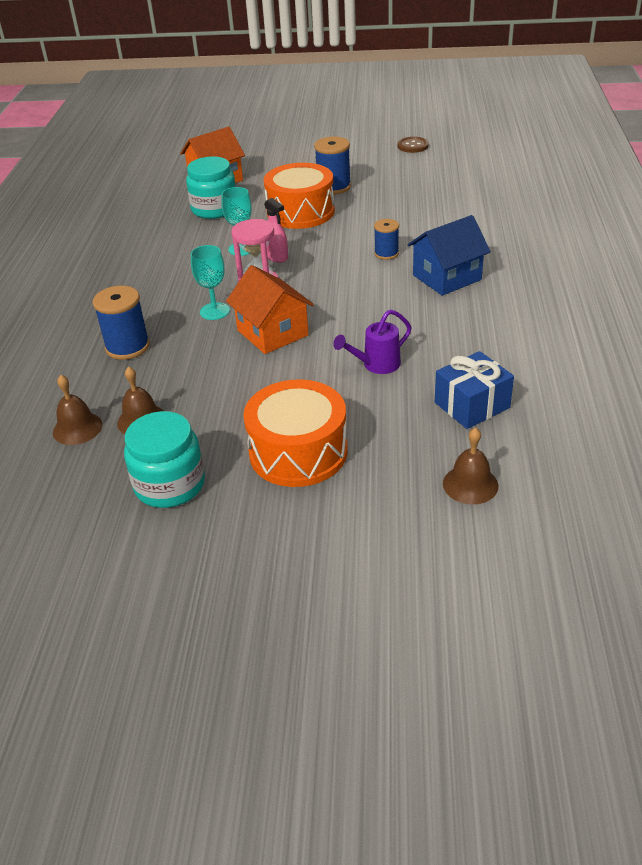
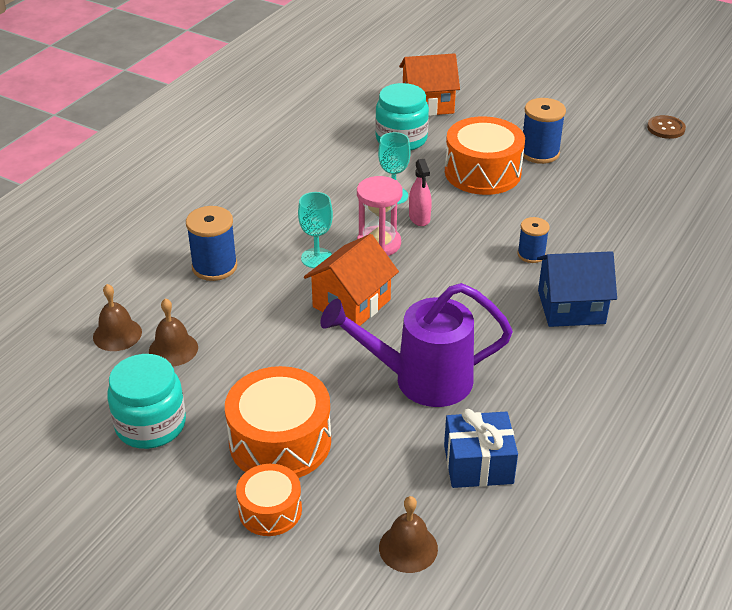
camera: 25 degrees right, 0 degrees up
(272, 333) = (351, 303): orange house -> orange house turned 45 degrees clockwise
(334, 505) = (270, 510): none -> orange drum
(377, 365) = (421, 380): purple watering can -> purple watering can, size x1.90

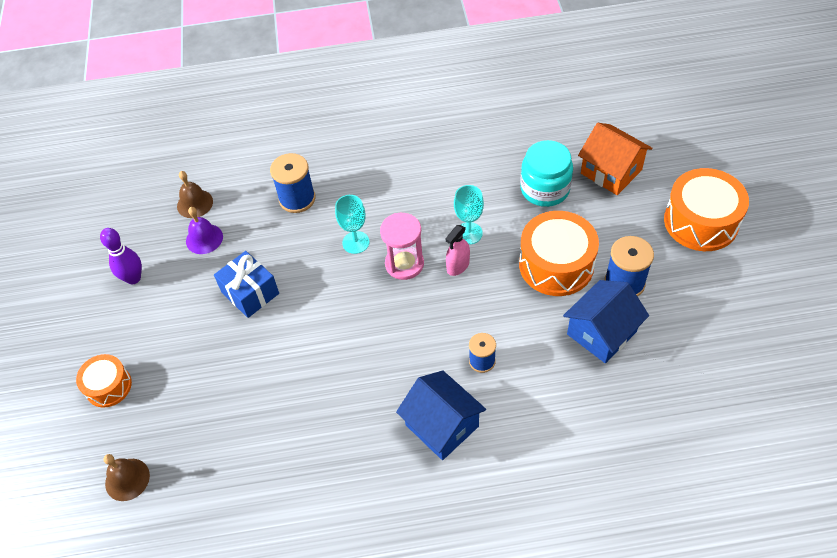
camera: 55 degrees right, 15 degrees up
(150, 425) = (133, 278): turquoise jar -> purple bowling pin
(173, 349) = (204, 239): brown bell -> purple bell
(280, 441) = (167, 350): orange drum -> orange drum (701, 221)
(351, 303) = (326, 294): orange house -> none
(421, 380) = (283, 385): purple watering can -> none
(478, 464) = (228, 471): blue gift -> blue gift (250, 293)
(572, 186) = (601, 333): none -> blue house
(666, 128) = (767, 346): brown button -> none

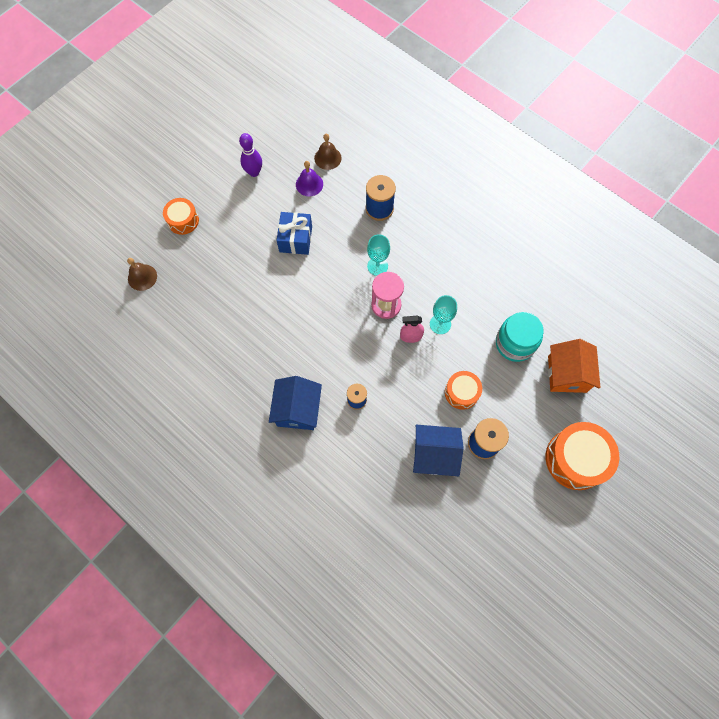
camera: 45 degrees right, 15 degrees up
(556, 265) = (461, 392): orange drum -> orange drum, size x0.58

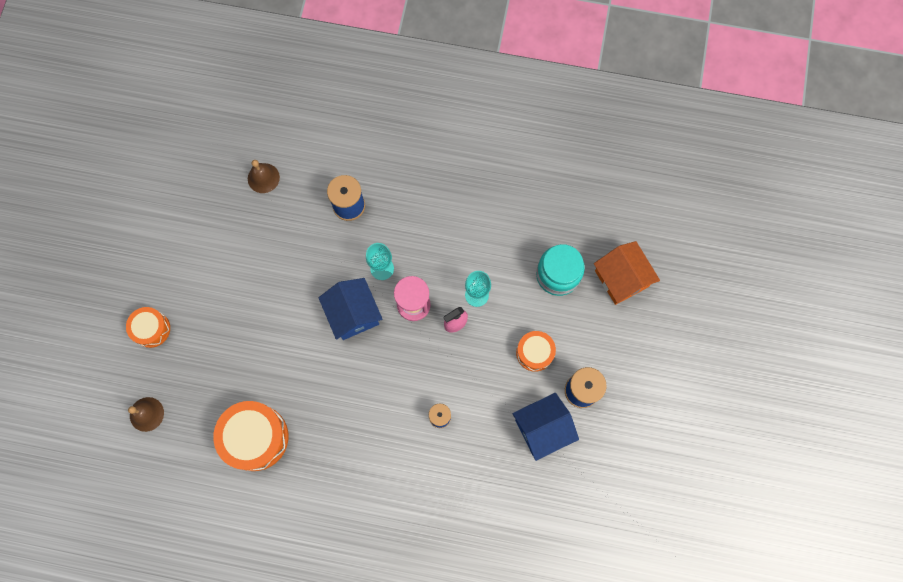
camera: 30 degrees left, 5 degrees up
(254, 172) = (195, 235): purple bowling pin -> none
(295, 239) = (282, 285): blue gift -> none
(297, 409) = (388, 460): blue house -> blue house (353, 314)
(309, 184) = (261, 217): purple bell -> none
(576, 459) = (671, 357): orange drum -> orange drum (255, 437)

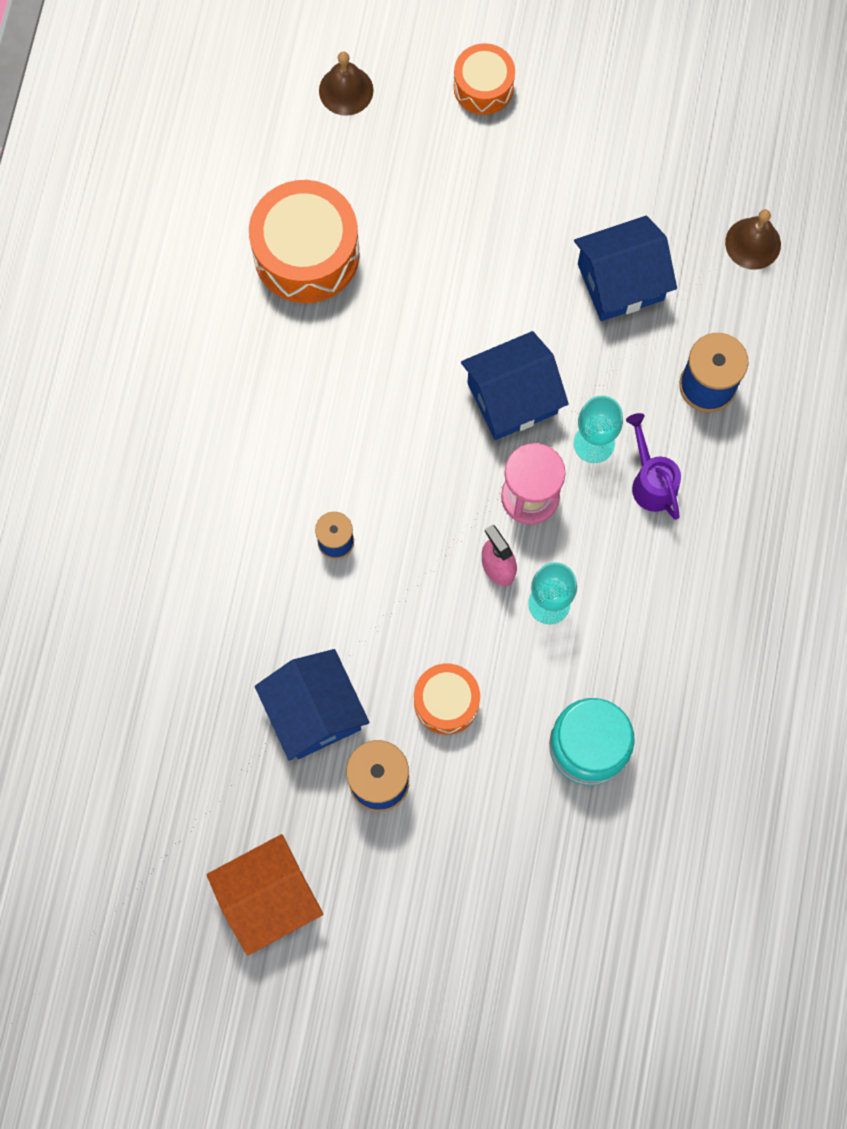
camera: 90 degrees right, 0 degrees up
(283, 251) = (620, 282): none -> blue house
(406, 237) = (651, 482): none -> purple watering can
(621, 279) = (584, 862): orange house -> orange house (268, 898)

